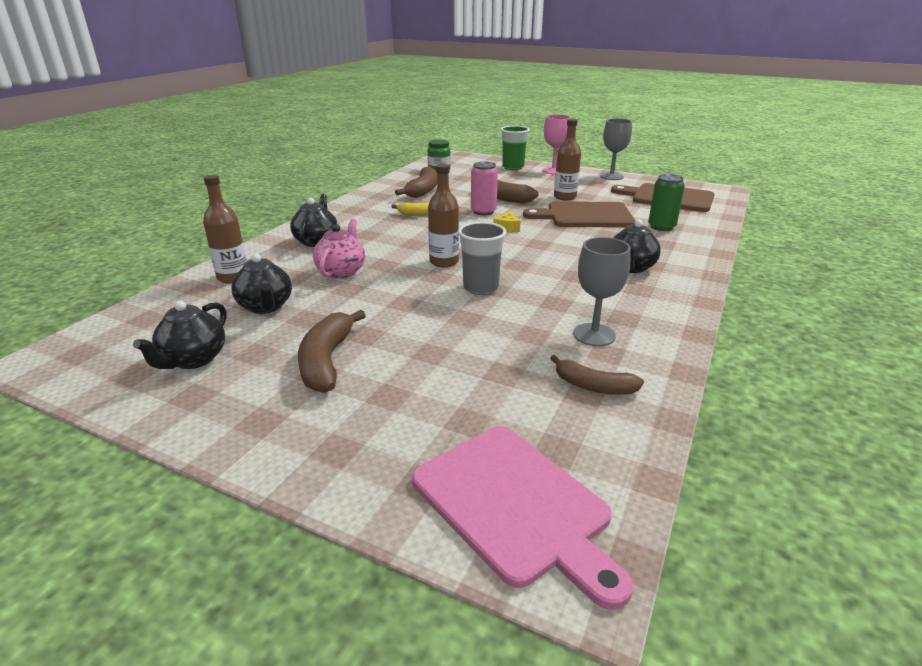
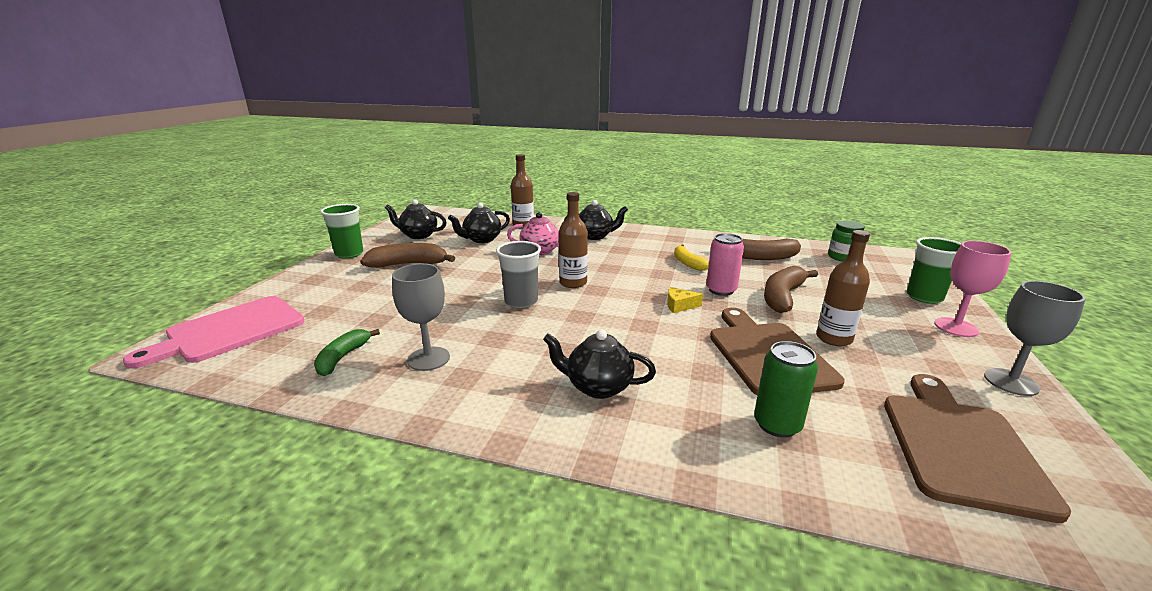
camera: 80 degrees right, 5 degrees down
(232, 426) = (349, 254): none -> green cup
(593, 386) = (342, 358): brown banana -> green banana

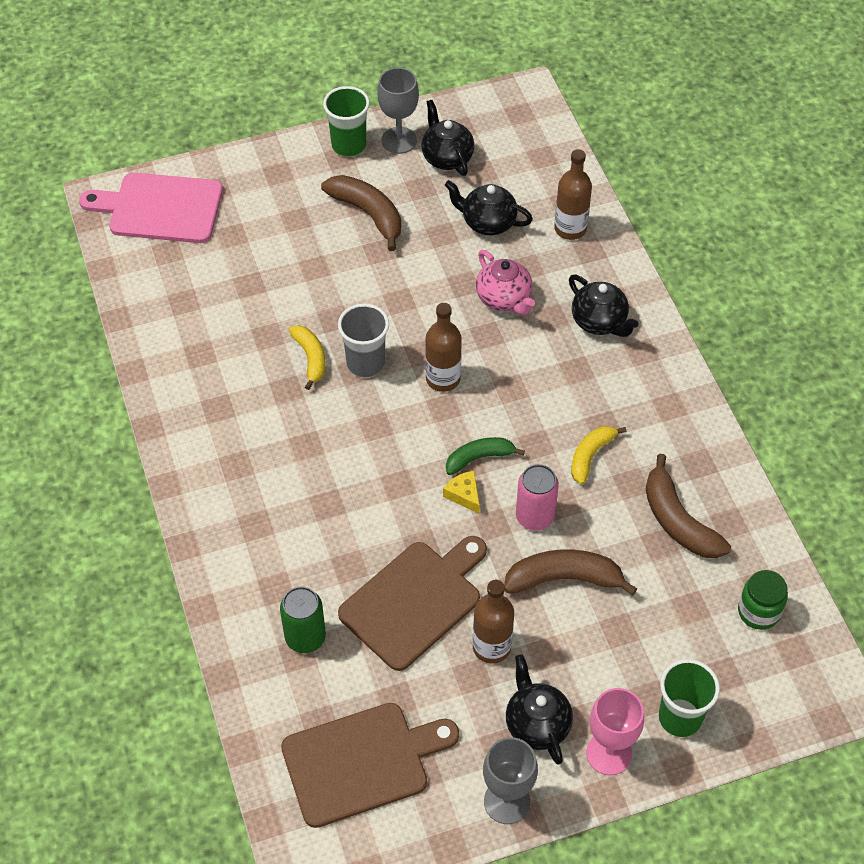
camera: 55 degrees right, 30 degrees up
(342, 358) = (184, 313): green banana -> green banana (479, 458)
(428, 359) = (224, 368): grey goblet -> grey goblet (399, 140)
(484, 319) = (311, 358): none -> yellow banana
(598, 387) = (270, 501): black teapot -> black teapot (537, 724)

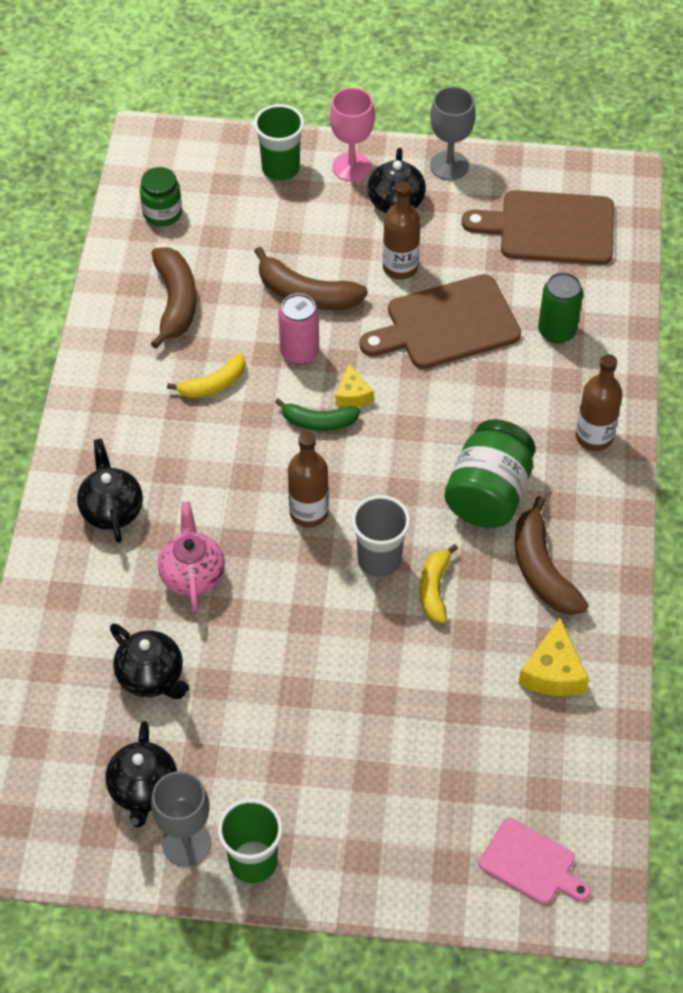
camera: 155 degrees left, 0 degrees up
(160, 208) = (531, 863): pink cutting board -> pink cutting board, size x0.59
(191, 333) = (553, 672): none -> yellow cheese
(301, 451) = (488, 494): none -> green jar
(368, 214) = (281, 747): brown banana -> brown banana (542, 569)
(570, 229) = (65, 630): brown bottle -> brown bottle (594, 437)

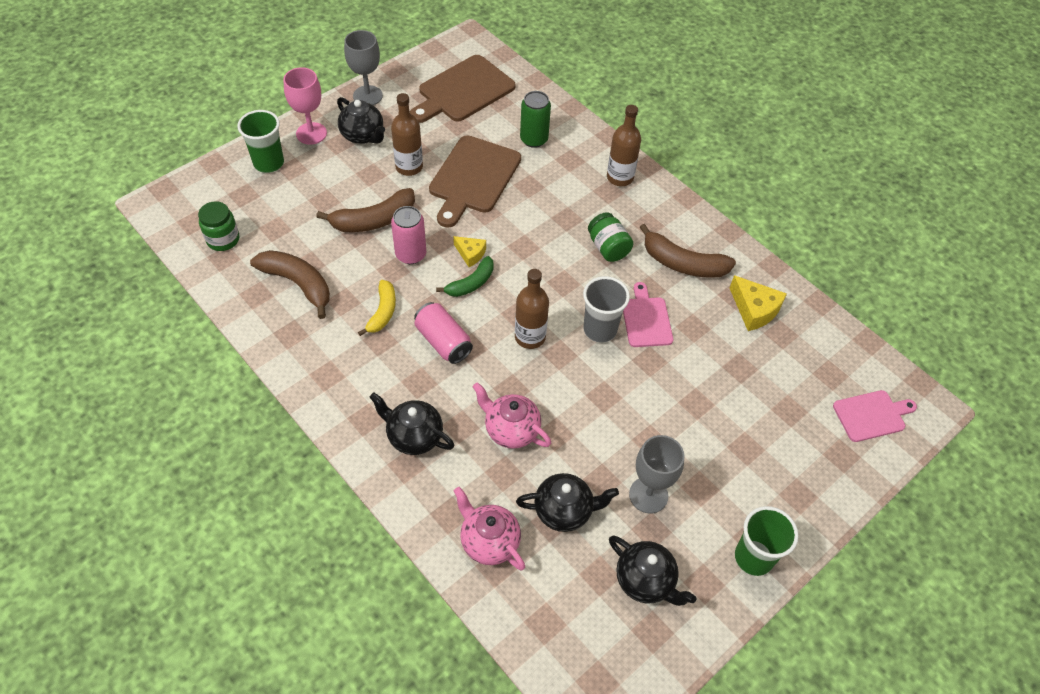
camera: 50 degrees left, 0 degrees up
(66, 643) = (489, 541): none -> pink teapot
(186, 843) = (707, 585): grey goblet -> grey goblet (648, 495)
(231, 452) = (443, 341): none -> pink can
(434, 589) = (646, 319): yellow banana -> pink cutting board
(488, 494) = (608, 247): green jar -> green jar, size x0.61

